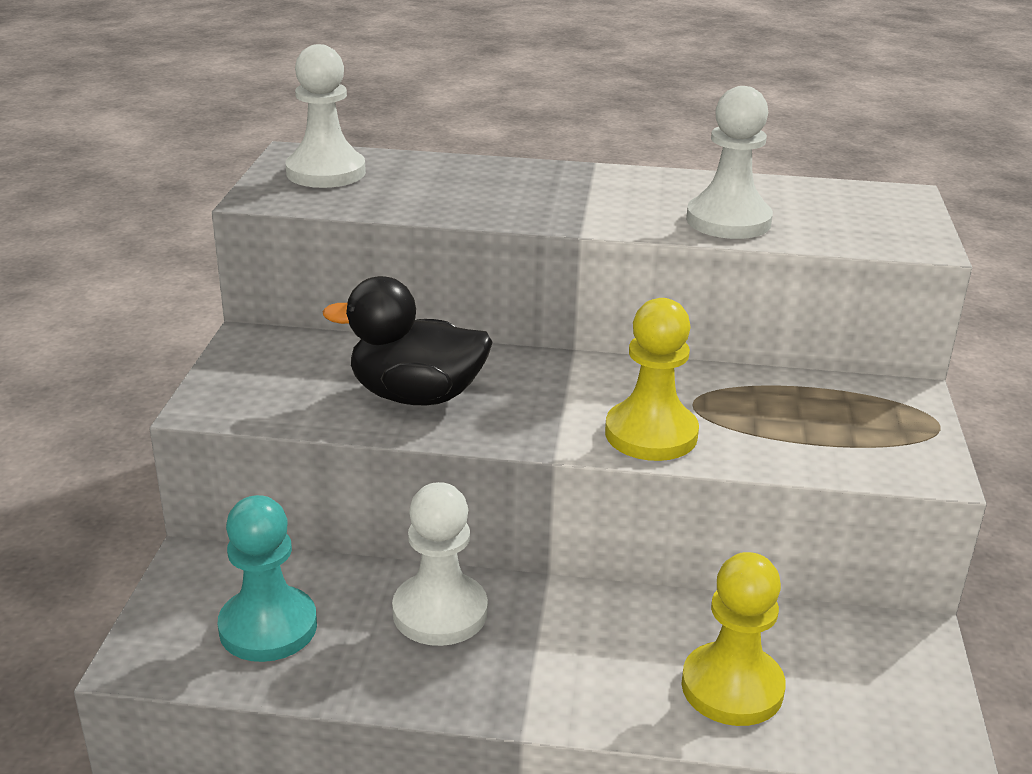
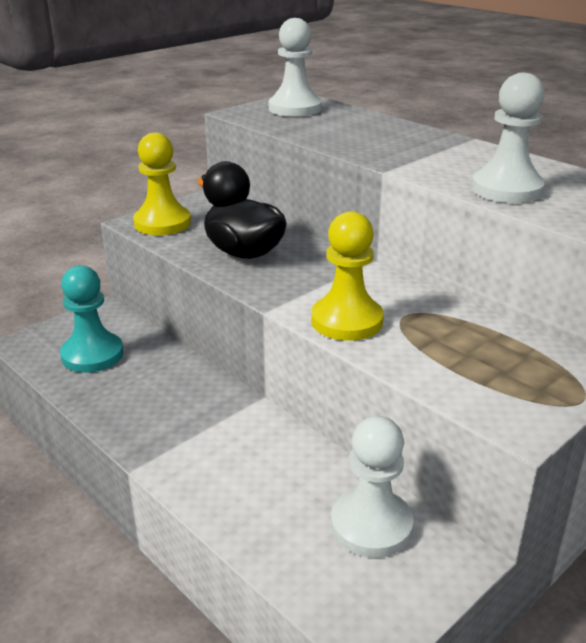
camera: 40 degrees right, 0 degrees up
(440, 612) = (178, 387): white pawn -> white pawn (371, 525)
(732, 687) = (281, 514): yellow pawn -> yellow pawn (162, 223)

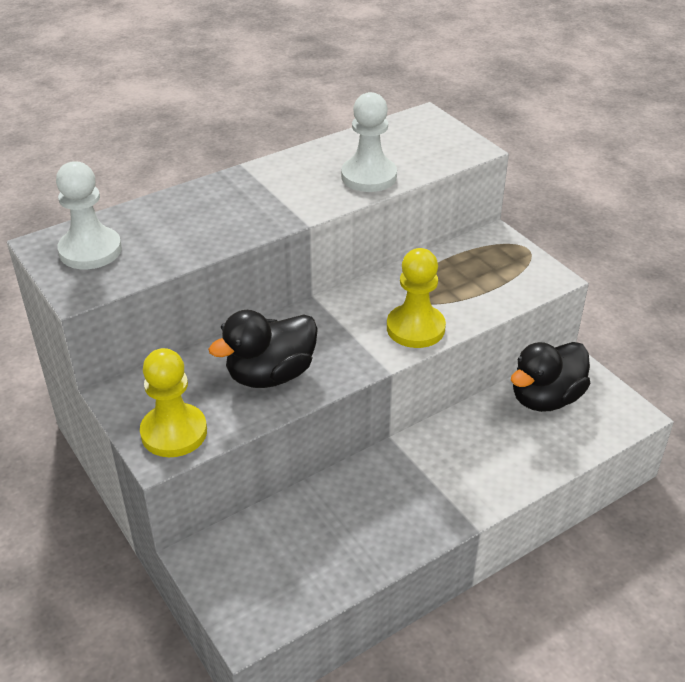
camera: 80 degrees left, 10 degrees up
(92, 355) = (291, 563): turquoise pawn -> none
(371, 525) = (545, 398): white pawn -> black duck

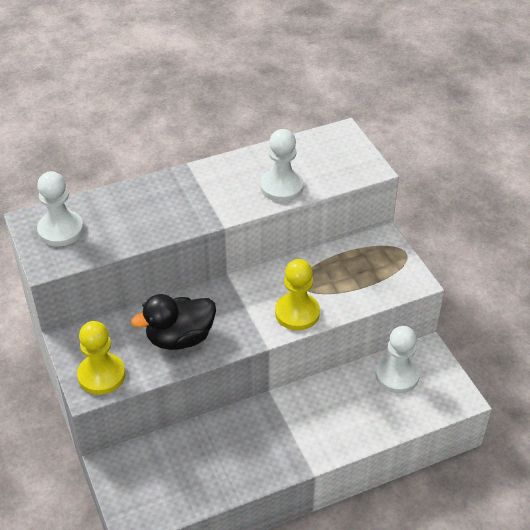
camera: 10 degrees right, 5 degrees up
(545, 398) = (397, 375): black duck -> white pawn

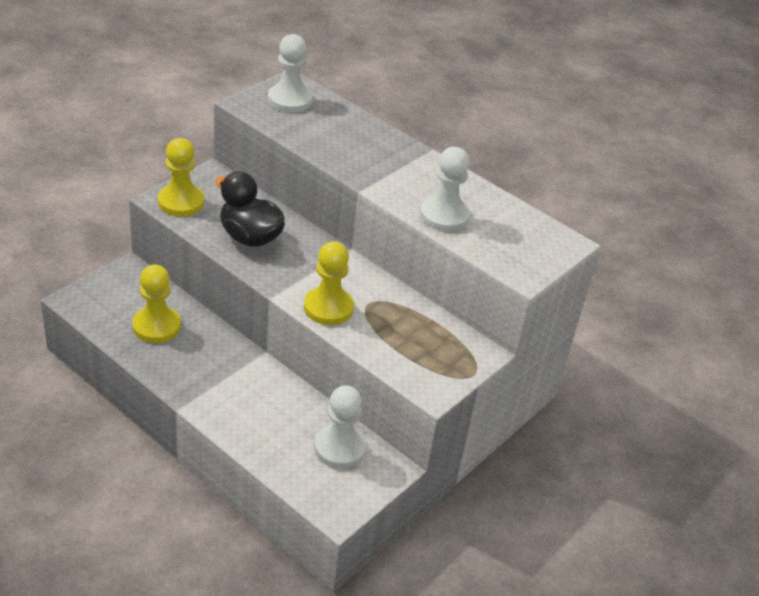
camera: 60 degrees right, 5 degrees down
(202, 462) = (156, 326): none -> yellow pawn

